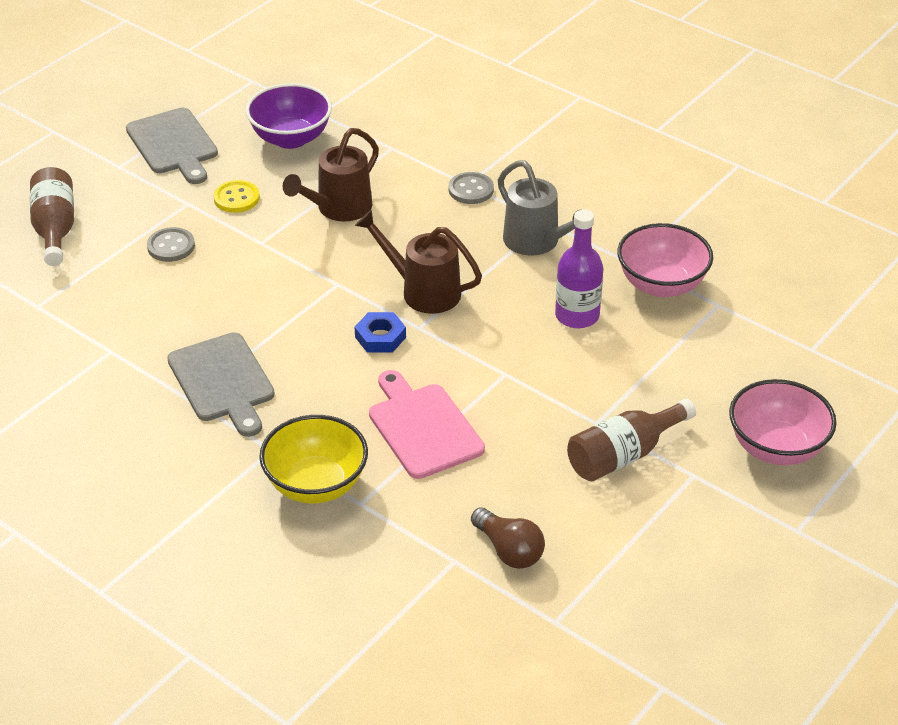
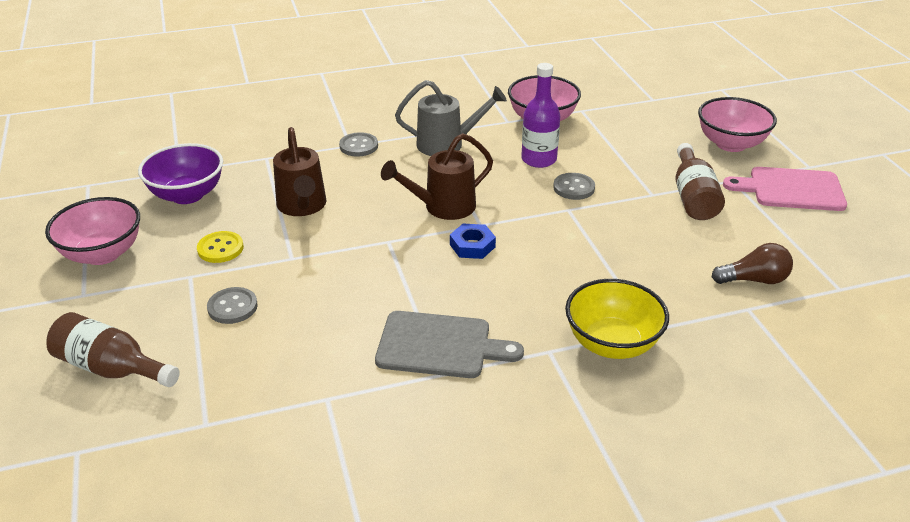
camera: 55 degrees left, 5 degrees down
(173, 144) = (102, 254): grey cutting board -> pink bowl
(423, 427) = (592, 266): pink cutting board -> pink cutting board (791, 189)
(548, 362) = (574, 188): none -> grey button

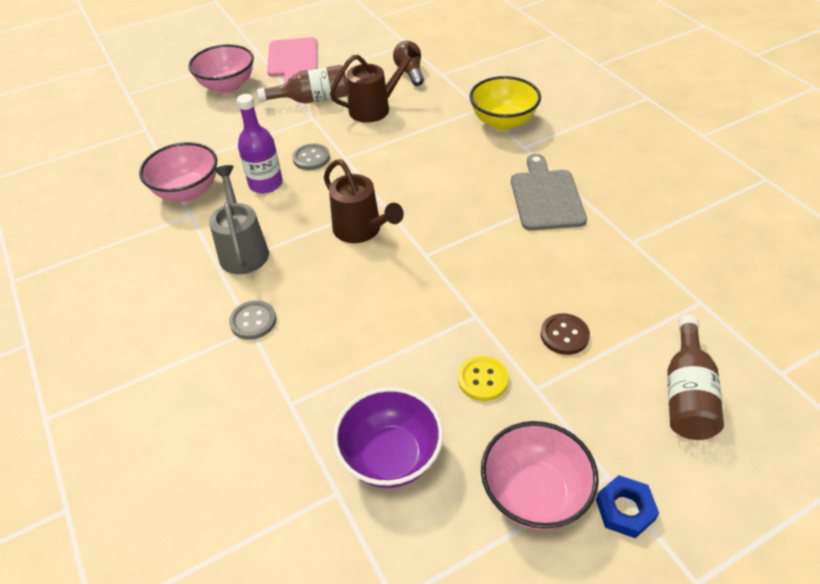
camera: 100 degrees left, 10 degrees up
(232, 307) = (564, 335): grey button -> brown button
(302, 207) = (387, 334): brown watering can -> brown watering can (375, 108)
(472, 246) = (415, 202): blue nut -> blue nut (625, 509)

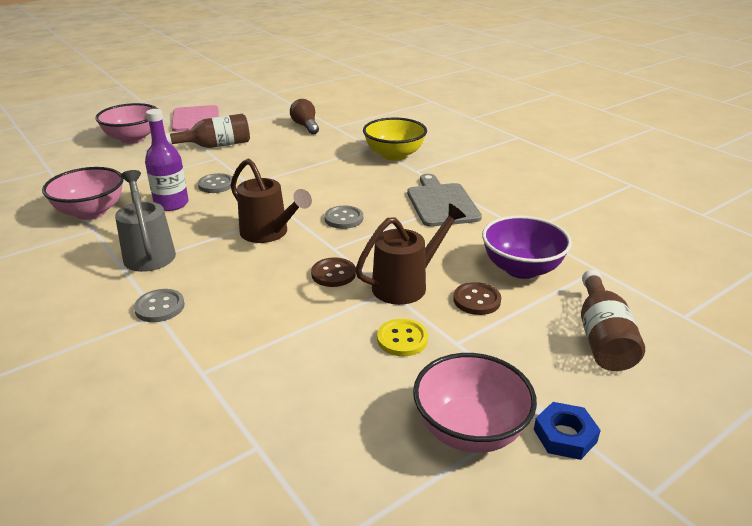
camera: 10 degrees left, 15 degrees down
(375, 108) = (275, 150): brown watering can -> brown watering can (406, 285)
(391, 457) = (314, 410): purple bowl -> purple bowl (521, 269)
(422, 290) = (333, 274): none -> brown button
(439, 214) = (344, 219): none -> grey button

